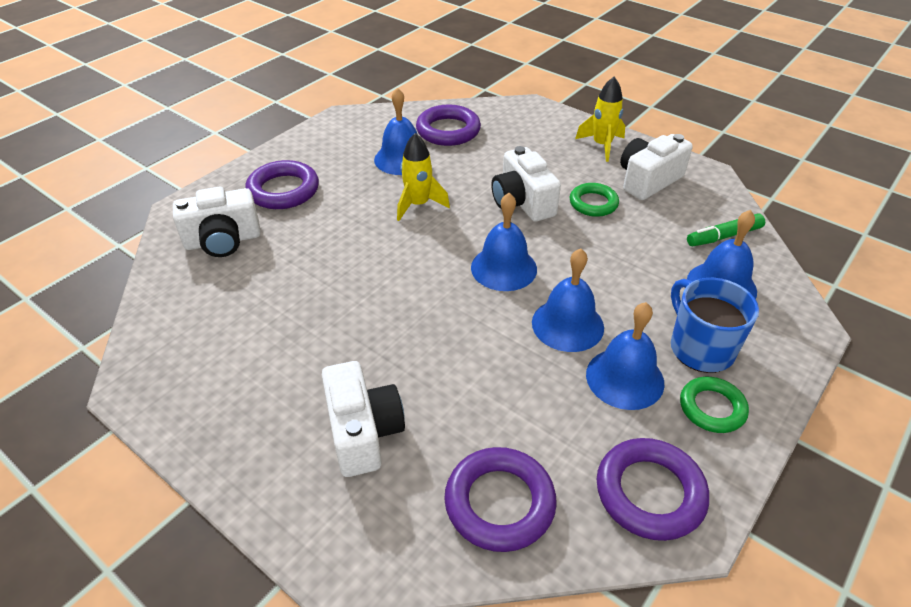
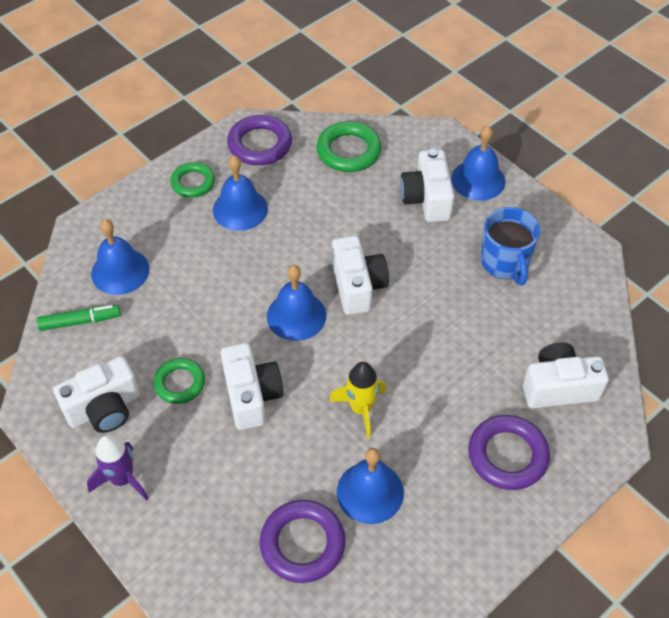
camera: 170 degrees left, 10 degrees up
(442, 304) = (358, 286): none -> white camera
(499, 503) = (348, 151): purple ring -> green ring
(567, 324) = (263, 254): blue bell -> blue bell (478, 180)
(602, 145) = (122, 479): yellow rocket -> purple rocket
(700, 348) = (173, 222): blue mug -> blue mug (505, 263)

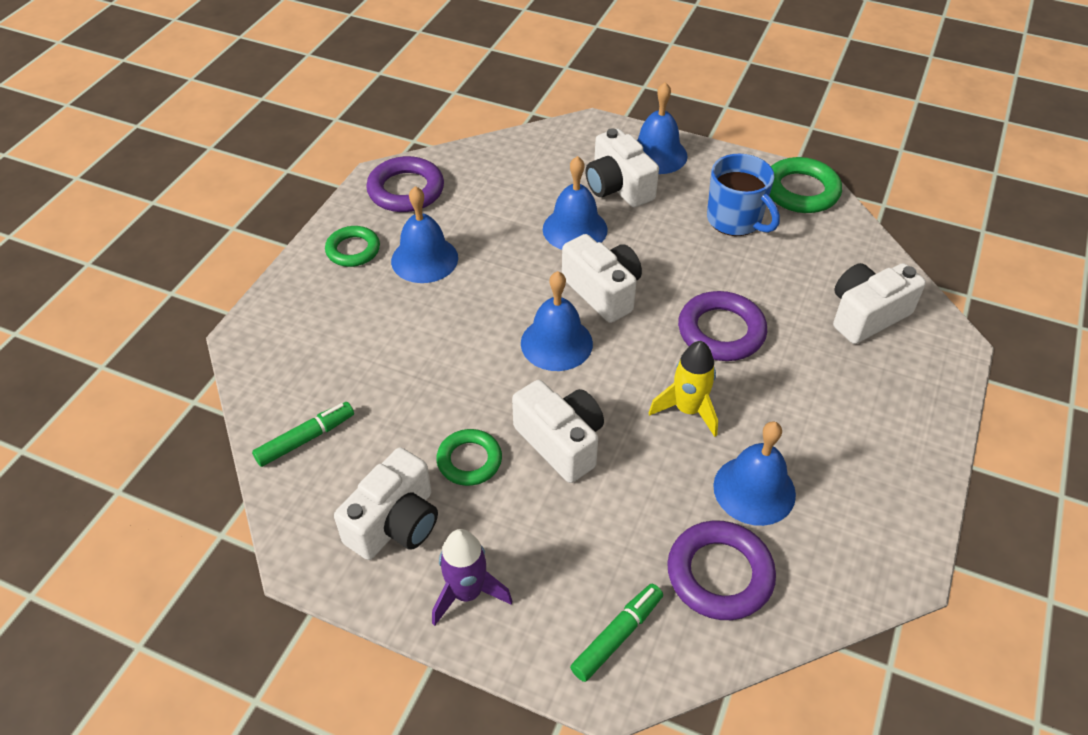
camera: 25 degrees left, 5 degrees down
(120, 271) = (322, 368): blue bell -> blue bell (575, 229)
(203, 555) = (617, 636): none -> green marker
(348, 151) = (507, 168): green ring -> green ring (801, 191)
(507, 455) = (864, 397): purple ring -> purple ring (721, 331)

